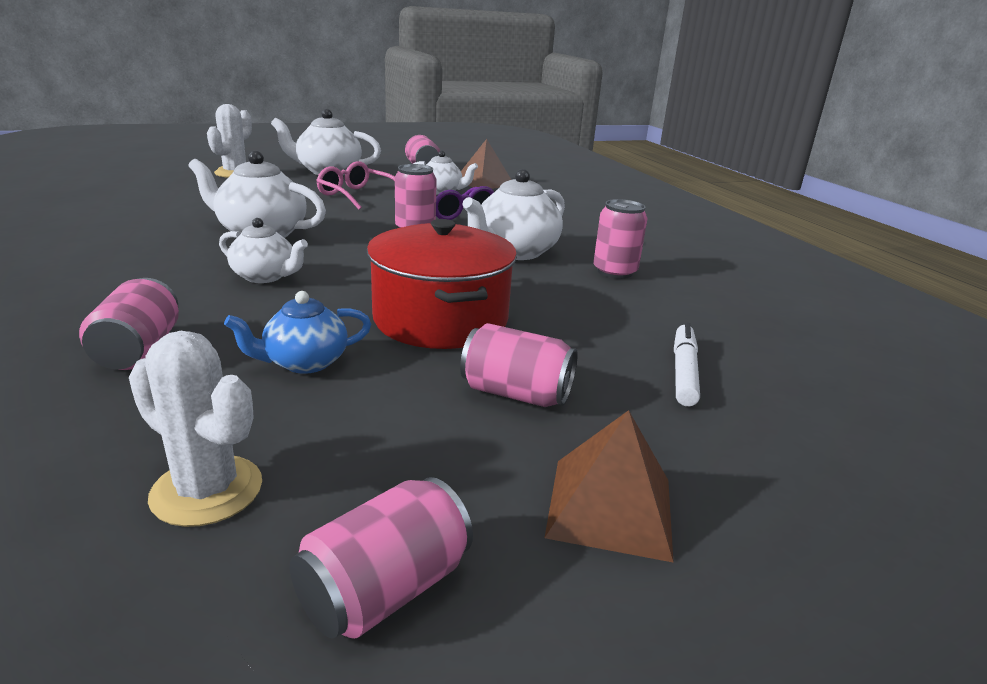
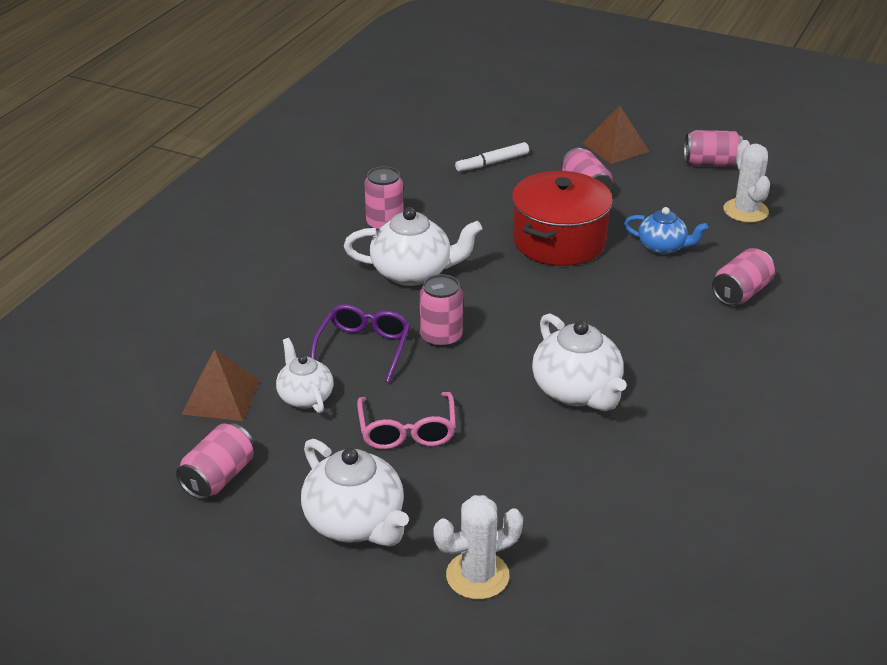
camera: 130 degrees left, 10 degrees up
(265, 276) = (624, 327): white teapot -> none

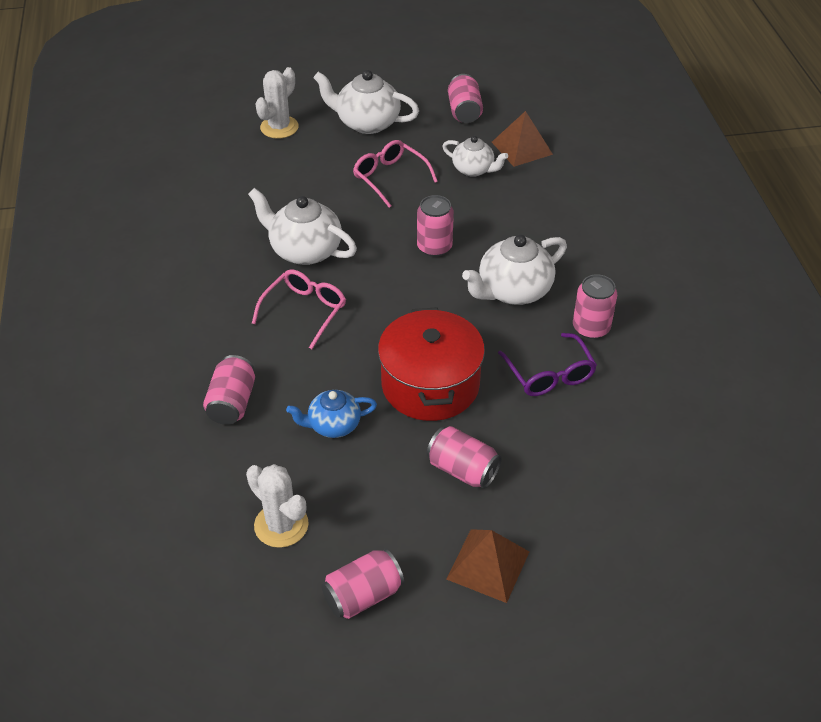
camera: 145 degrees right, 10 degrees up
(363, 348) = (477, 215): purple glasses -> purple glasses (549, 374)
(492, 163) = (586, 460): white marker -> none
(622, 335) = (305, 311): none -> pink glasses

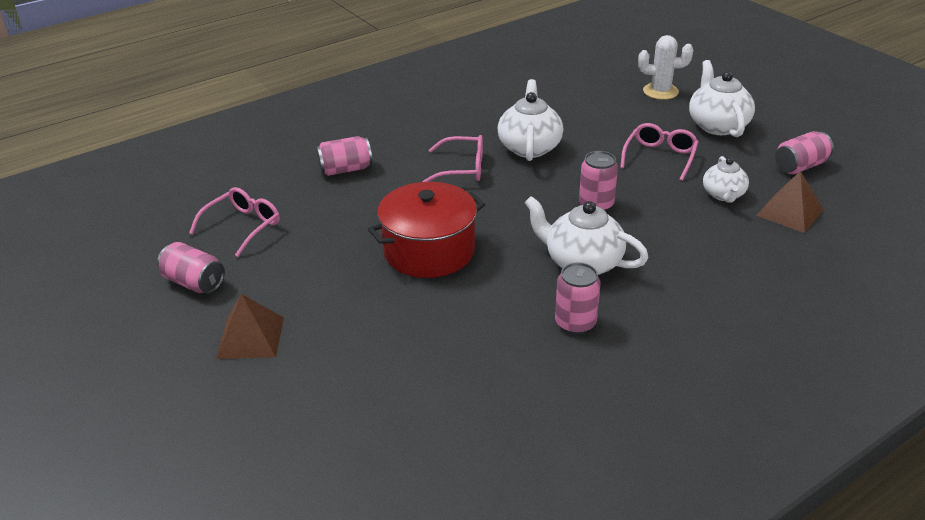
camera: 65 degrees right, 10 degrees down
(281, 525) = (243, 226): white cactus -> pink glasses
(333, 425) = (352, 218): blue teapot -> none
(462, 469) = (345, 295): pink can -> none
(549, 374) = (491, 313): purple glasses -> none

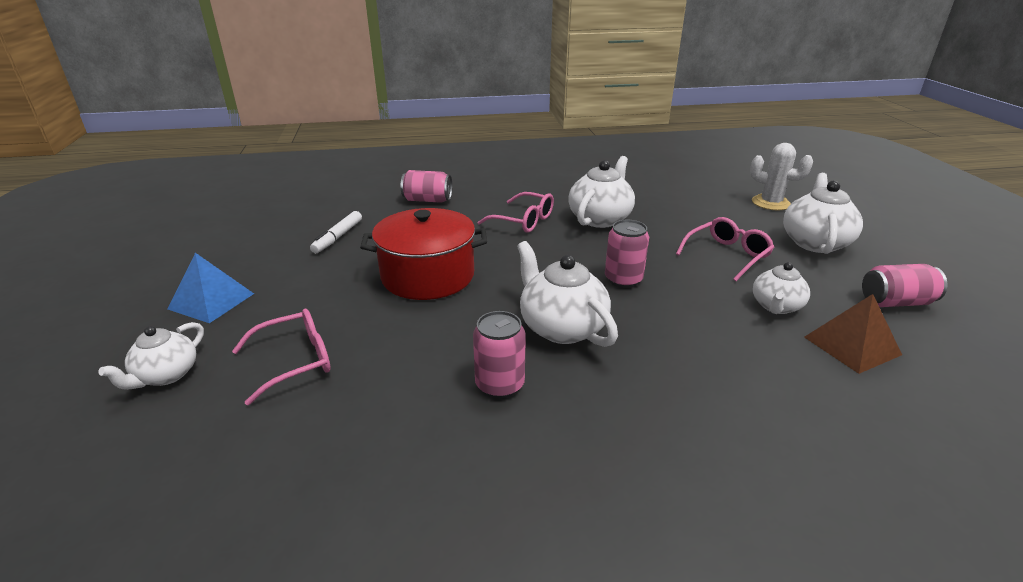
camera: 25 degrees right, 5 degrees down
(194, 283) = (226, 248): pink can -> none
(243, 226) = (308, 219): pink glasses -> pink glasses (295, 361)
(250, 337) = (211, 301): brown pyramid -> blue pyramid
(296, 411) = (166, 375): none -> white teapot
(298, 236) = (338, 237): none -> white marker

